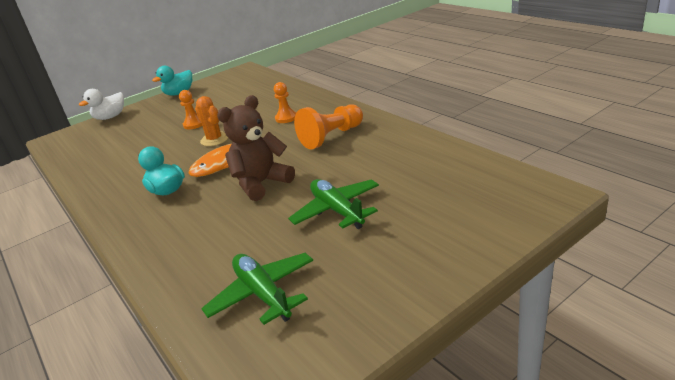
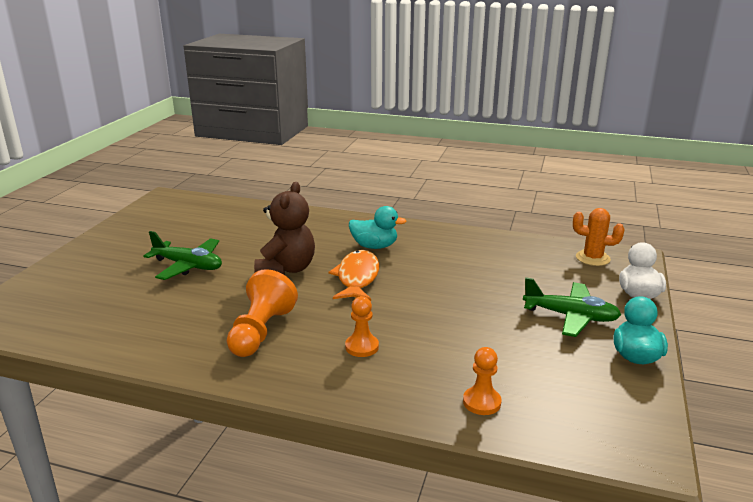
camera: 140 degrees right, 5 degrees down
(194, 124) = (485, 310): orange pawn -> orange pawn (481, 402)
(214, 139) = (415, 297): orange cactus -> orange cactus (592, 258)
(263, 294) = (203, 219): green plane -> green plane (571, 317)

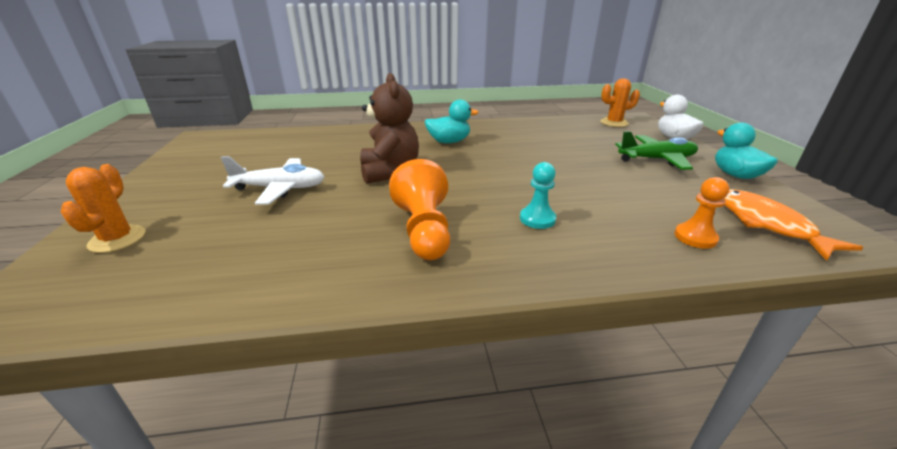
camera: 25 degrees left, 5 degrees up
(60, 283) = (117, 239): none -> orange cactus
(188, 266) = (280, 188): green plane -> white plane
(357, 277) = (462, 166): orange fish -> orange fish (766, 224)
(362, 347) = (537, 219): orange pawn -> turquoise pawn

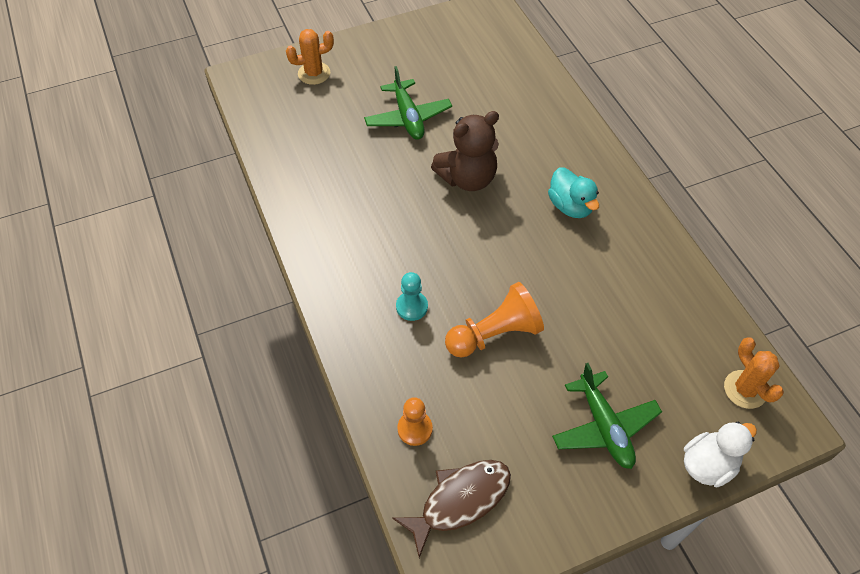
camera: 75 degrees right, 25 degrees up
(280, 188) = (408, 117): white plane -> green plane
(424, 230) = (371, 232): orange pawn -> orange pawn (494, 334)
(735, 175) = (586, 510): turquoise duck -> none
(766, 224) = (460, 501): orange fish -> brown fish

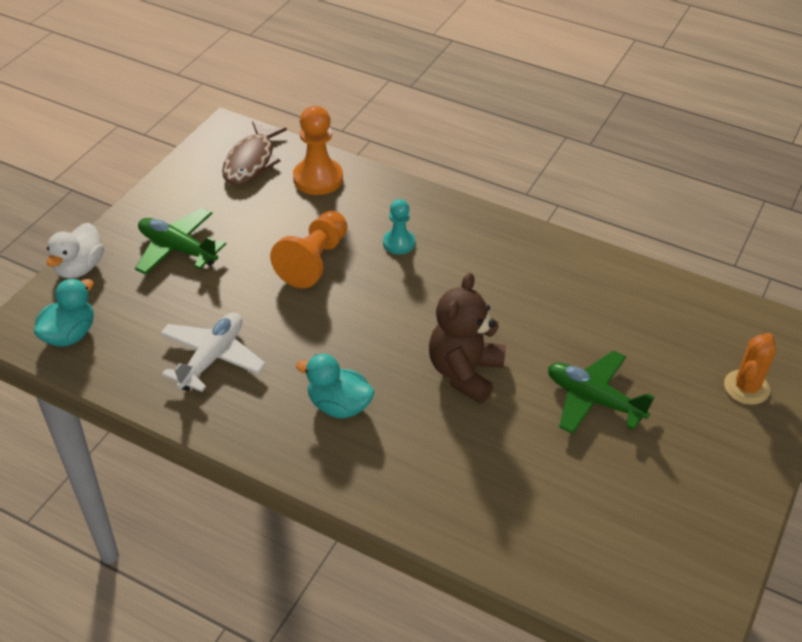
camera: 140 degrees right, 10 degrees down
(415, 429) = (318, 178): orange pawn -> orange pawn, size x1.65
(637, 295) = (212, 358): none -> white plane
(745, 389) = (70, 334): orange cactus -> turquoise duck

